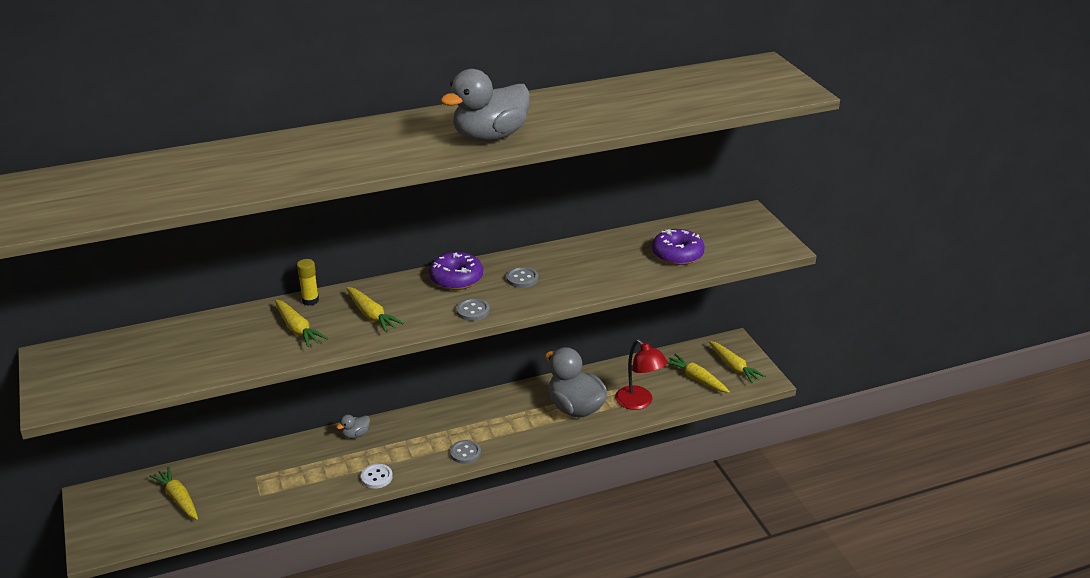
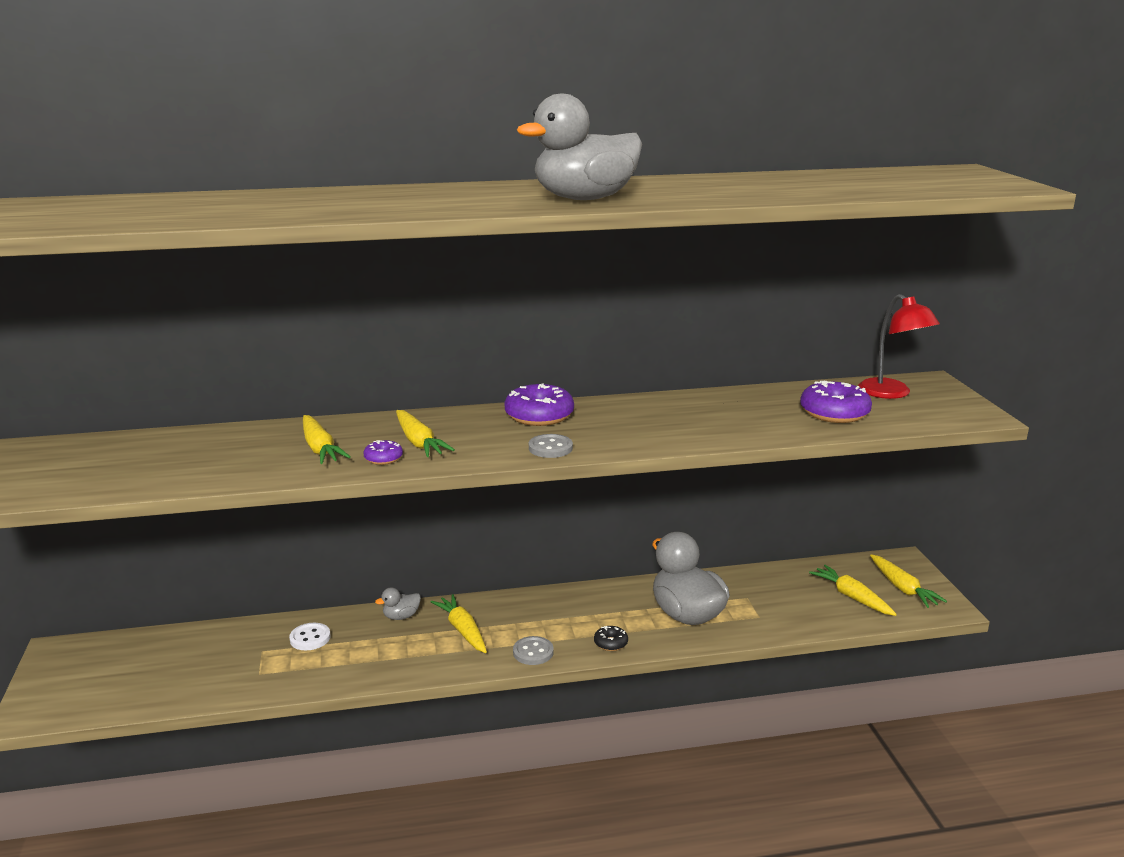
camera: 10 degrees right, 10 degrees down
(178, 498) = (159, 665): yellow carrot -> yellow carrot (462, 630)
(310, 301) = (349, 423): yellow glue stick -> none
(350, 334) = (383, 458): none -> purple donut
(376, 477) = (411, 668): white button -> white button (310, 638)
(522, 279) = (623, 422): grey button -> none
(522, 438) = (610, 643): none -> black donut
(639, 402) = (772, 616): red lamp -> red lamp (891, 393)

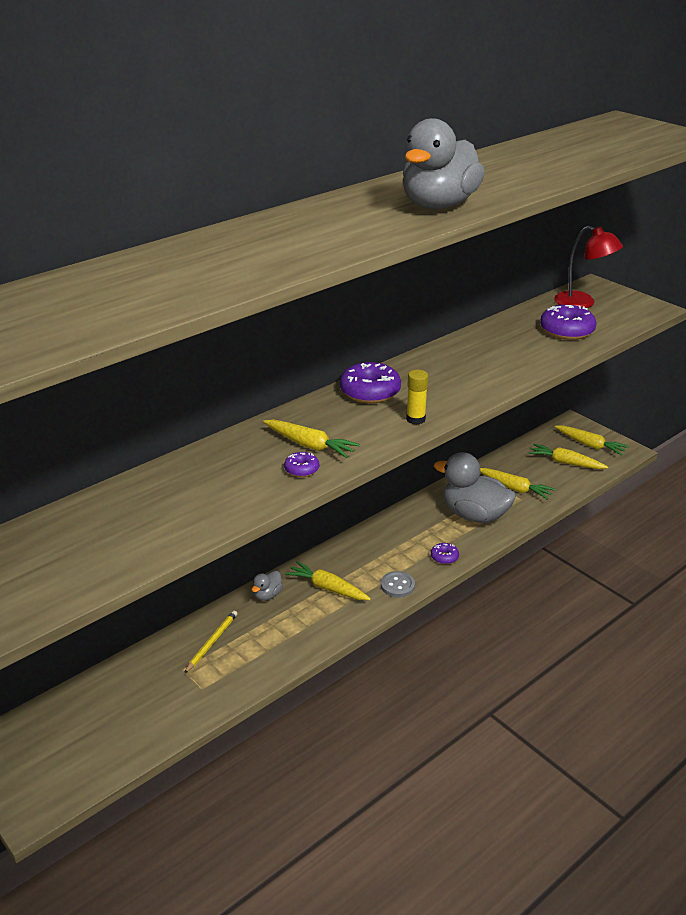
camera: 30 degrees left, 10 degrees up
(310, 638) = (212, 642): white button -> yellow pencil
(320, 449) = (237, 477): yellow carrot -> yellow carrot (515, 488)
(550, 448) = (415, 419): grey button -> yellow glue stick
(610, 643) = (444, 557): black donut -> purple donut

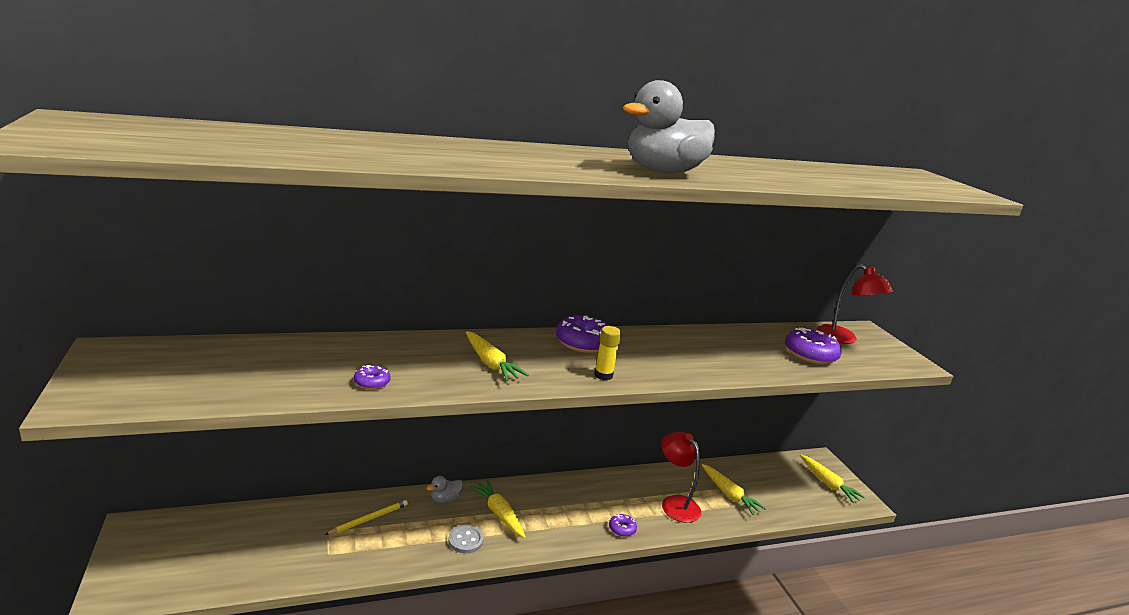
camera: 20 degrees right, 10 degrees down
(301, 469) = (464, 378): purple donut -> purple donut (372, 382)
(397, 585) = (561, 536): grey button -> grey button (465, 540)
(474, 515) = (675, 503): grey duck -> red lamp
(565, 463) = (794, 490): yellow carrot -> none

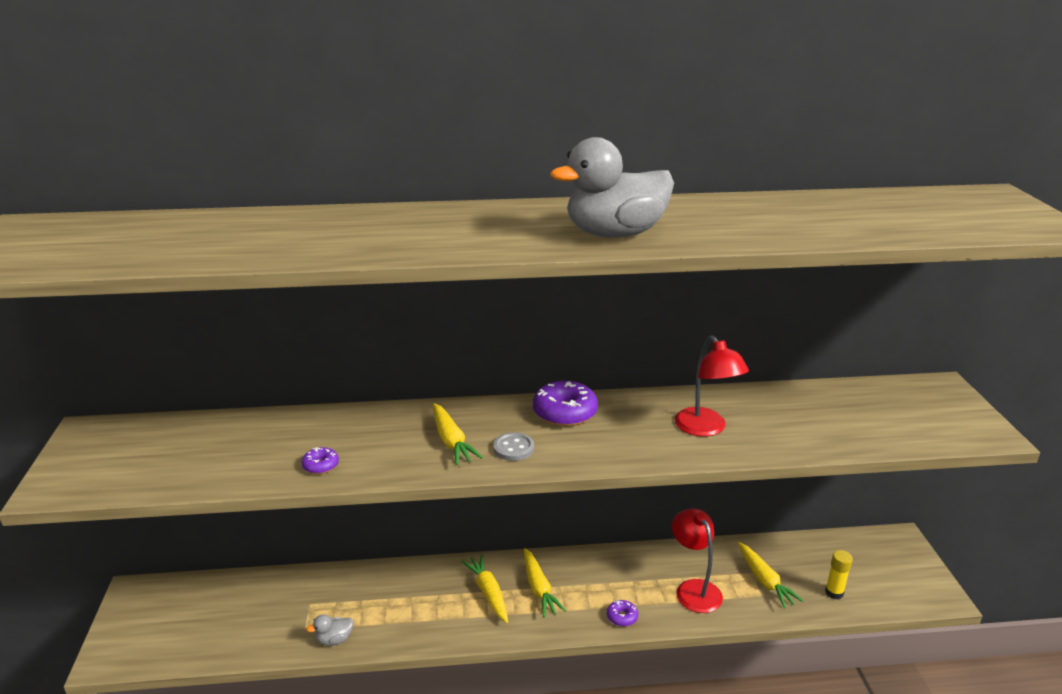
camera: 15 degrees right, 5 degrees up
(369, 519) = (352, 592): yellow pencil -> none
(445, 499) = (434, 574): grey duck -> grey duck (334, 640)
(465, 540) = (446, 621): grey button -> grey button (513, 448)
(603, 375) = (573, 455): yellow glue stick -> yellow glue stick (834, 592)
(810, 354) = (847, 423): purple donut -> none
(828, 484) = (900, 571): yellow carrot -> yellow carrot (539, 589)
(843, 339) = (904, 400): red lamp -> red lamp (706, 429)

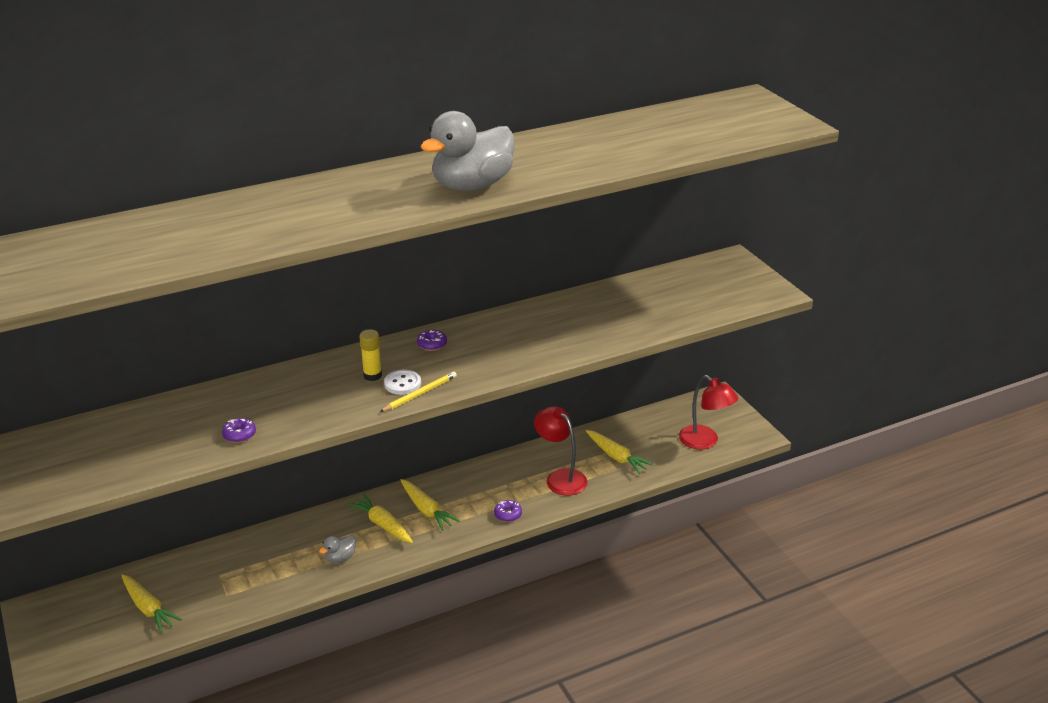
camera: 20 degrees left, 5 degrees up
(334, 640) = (259, 597): grey duck -> grey duck (340, 558)
(451, 441) = (345, 389): yellow carrot -> yellow carrot (148, 608)
(513, 448) = (402, 384): grey button -> white button
(526, 463) = (420, 394): none -> yellow pencil
(565, 413) = (432, 344): purple donut -> purple donut, size x0.51
(706, 429) = (556, 333): red lamp -> red lamp (705, 442)
(834, 592) = (675, 453): yellow glue stick -> yellow glue stick (372, 375)

